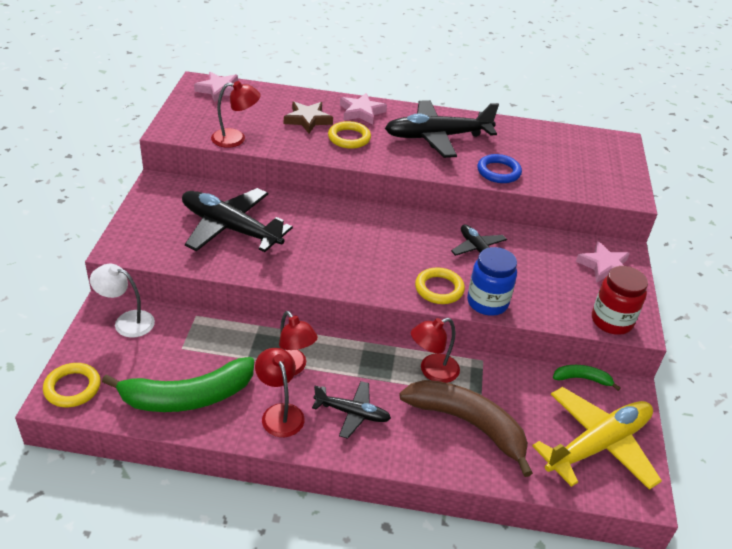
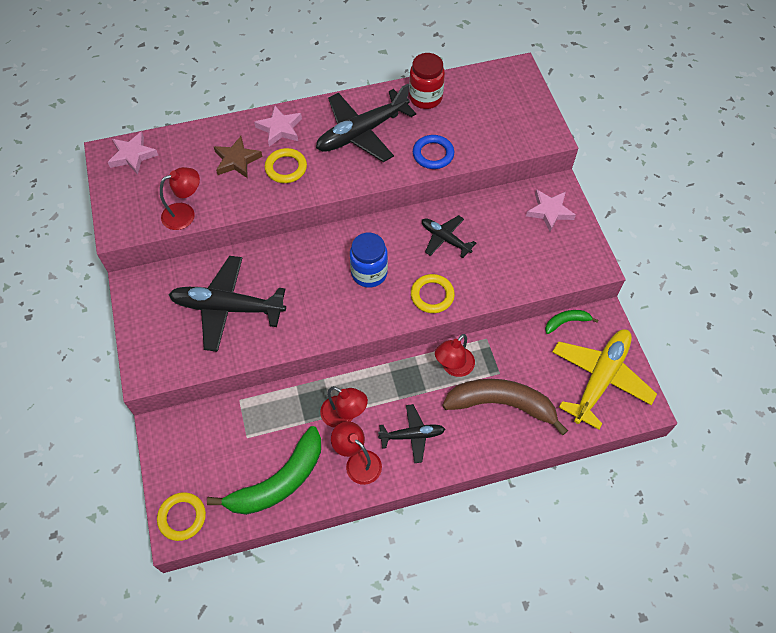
camera: 20 degrees left, 20 degrees up
(127, 321) = (185, 433): white lamp -> none
(487, 302) = (475, 292): blue jar -> blue jar (369, 273)
(611, 321) = (576, 268): red jar -> red jar (425, 98)

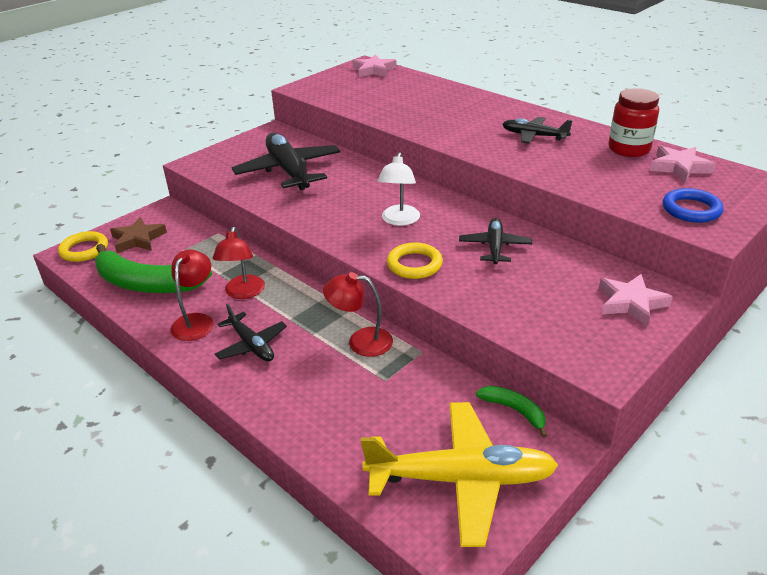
camera: 60 degrees right, 25 degrees down
(185, 213) = (344, 102): red lamp -> none
(237, 160) = (422, 101): brown star -> brown star (138, 239)
(280, 128) = (481, 104): pink star -> pink star (679, 167)
(286, 168) = (443, 120): yellow ring -> none
(361, 133) = (534, 136): black plane -> black plane, size x0.55
(369, 273) = (399, 220): blue jar -> white lamp
(433, 154) = (567, 175): blue ring -> blue ring (691, 209)
(501, 404) = (343, 398): brown banana -> none

